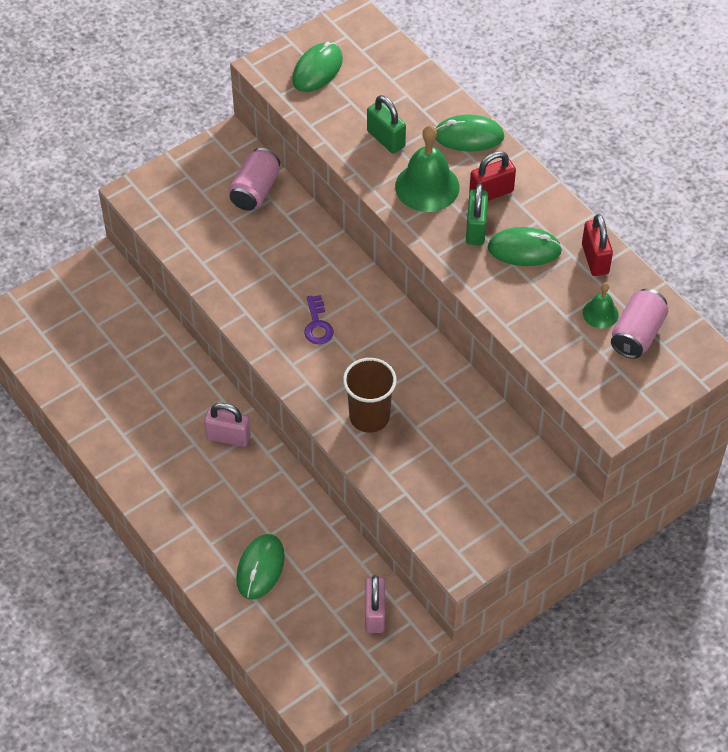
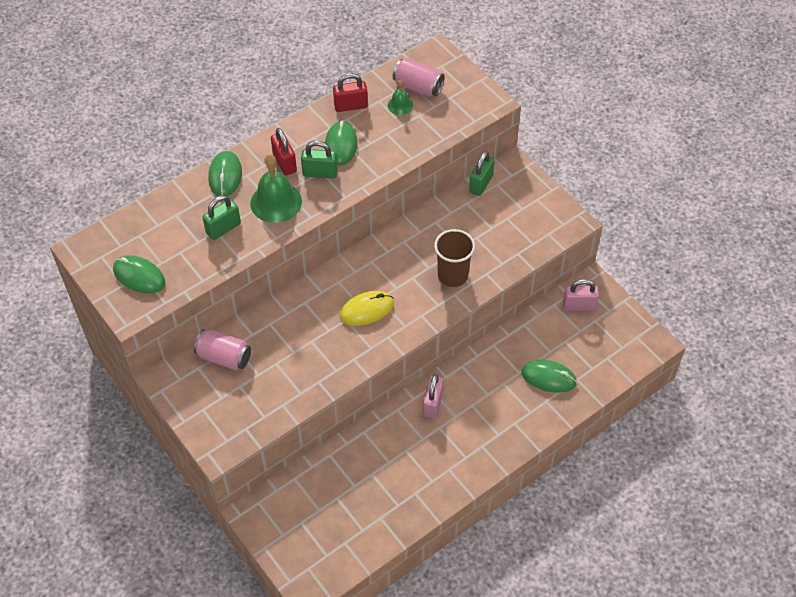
camera: 90 degrees left, 0 degrees up
(317, 325) = (366, 310): purple key -> yellow mouse
(526, 454) = (481, 184): none -> green padlock

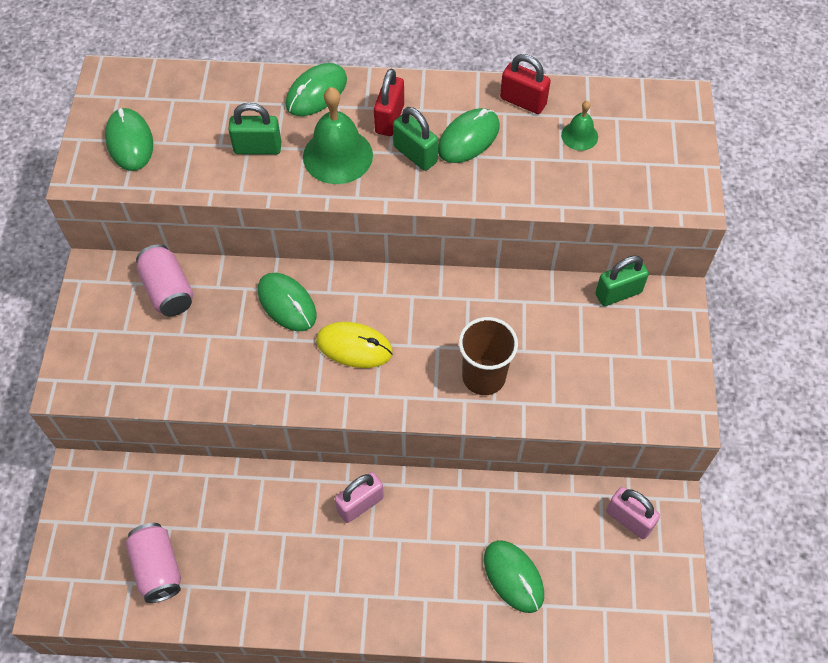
camera: 40 degrees right, 5 degrees up
(304, 314) = (287, 303): none -> green mouse
(418, 87) = (621, 128): pink can -> pink can (157, 568)

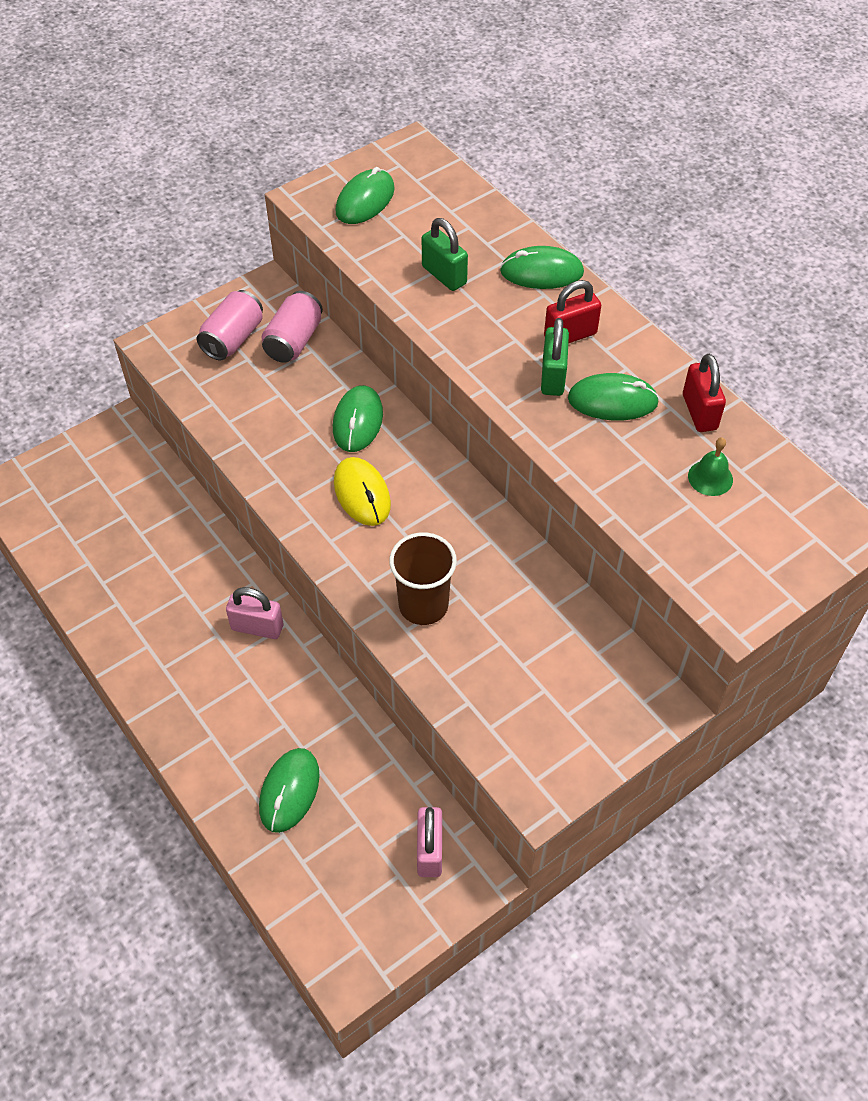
camera: 50 degrees right, 5 degrees down
(157, 568) = (86, 532): pink can -> pink can (233, 339)
(337, 156) = (493, 328): green bell -> none
(618, 293) = (618, 652): green padlock -> none

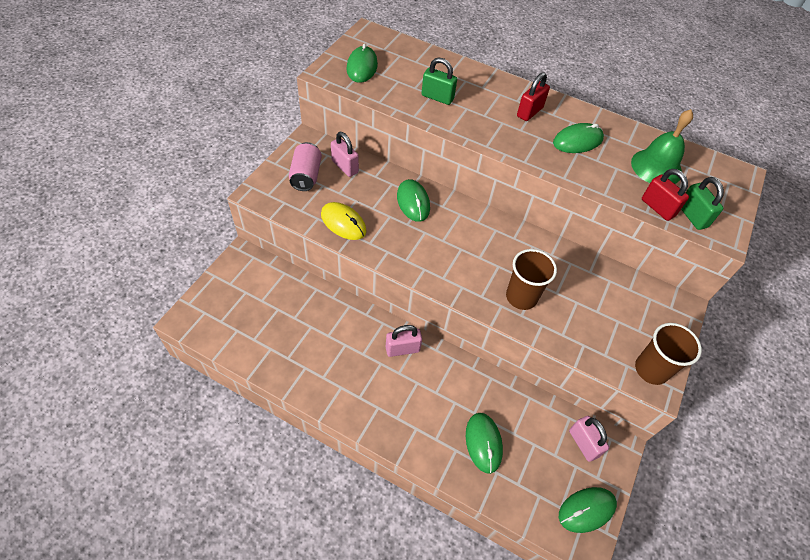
camera: 30 degrees left, 0 degrees up
(294, 341) = (345, 167): pink can -> pink padlock
(362, 493) = (443, 243): yellow mouse -> yellow mouse (343, 223)
(541, 272) = (489, 82): green mouse -> green mouse (586, 510)
(544, 773) = (651, 369): none -> brown cup
(552, 376) = (537, 137): green padlock -> green padlock (692, 216)
(699, 412) = (625, 134): red padlock -> red padlock (657, 208)
(710, 478) = (656, 167): green bell -> green bell, size x1.88

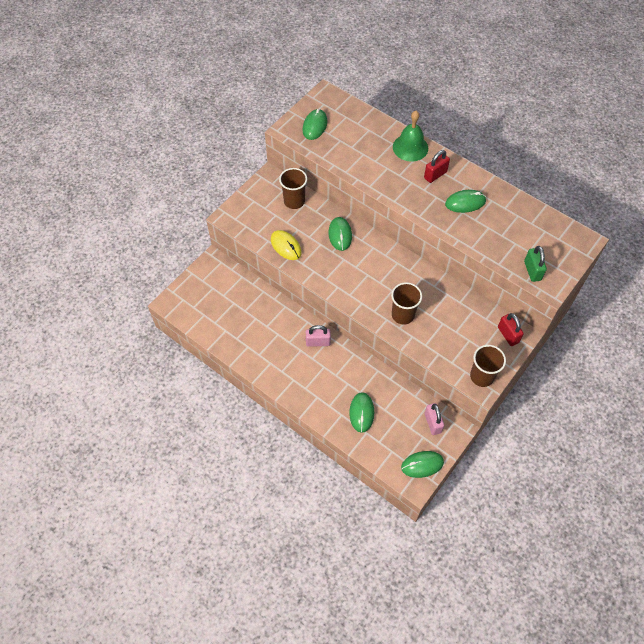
camera: 15 degrees right, 5 degrees up
(306, 176) = (264, 206): pink can -> none
(345, 167) = (294, 201): pink padlock -> brown cup
(437, 97) = (367, 157): green padlock -> none
(656, 167) = (519, 229): green bell -> green bell (410, 147)
(657, 208) = (508, 262): red padlock -> red padlock (508, 335)

